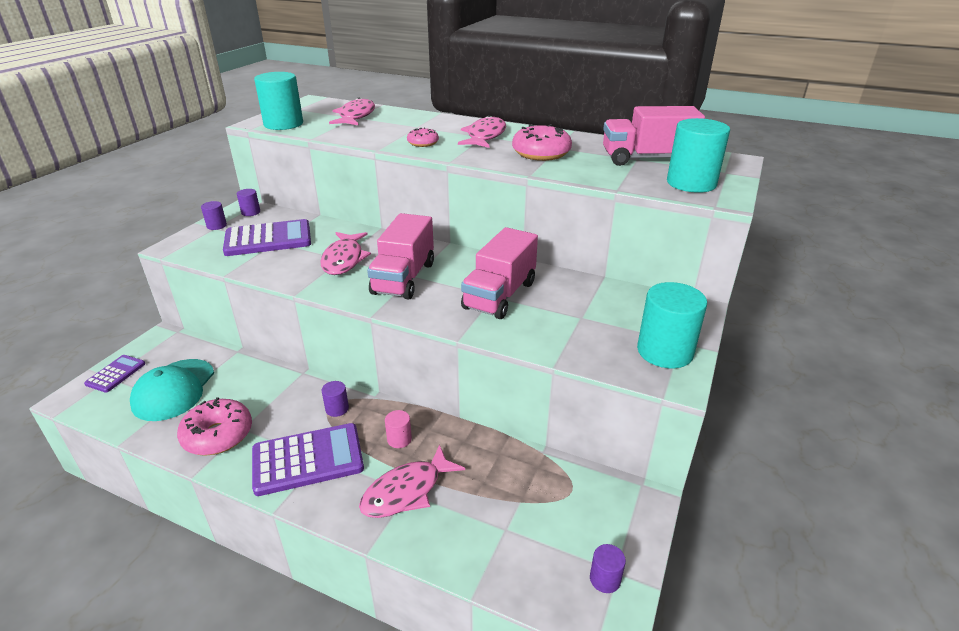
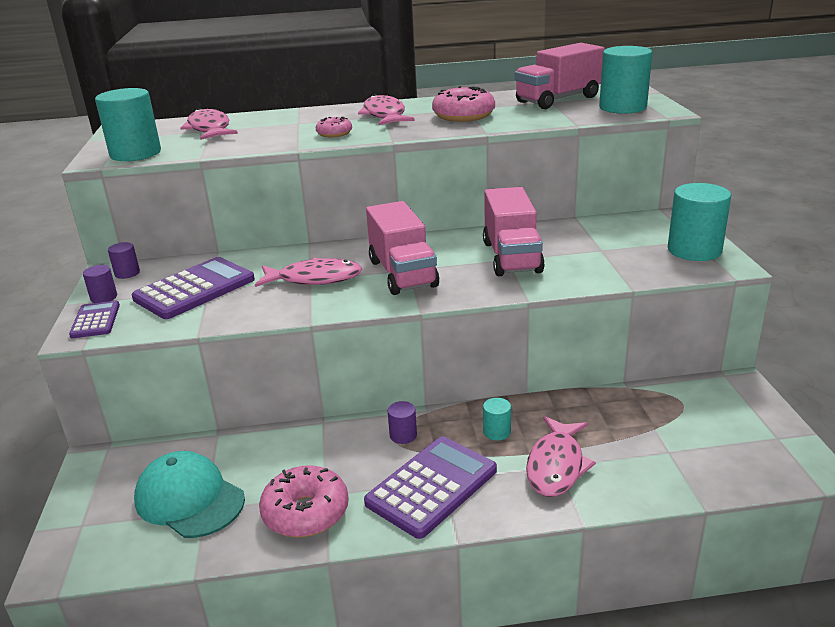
camera: 30 degrees left, 5 degrees down
(116, 374) = (85, 518): purple calculator -> purple calculator (95, 320)
(174, 390) = (189, 499): turquoise cap -> turquoise cap turned 150 degrees clockwise
(344, 259) = (314, 279): pink fish -> pink fish turned 60 degrees counterclockwise
(399, 439) = (497, 432): pink cylinder -> turquoise cylinder
(605, 579) = (776, 446): purple cylinder -> none

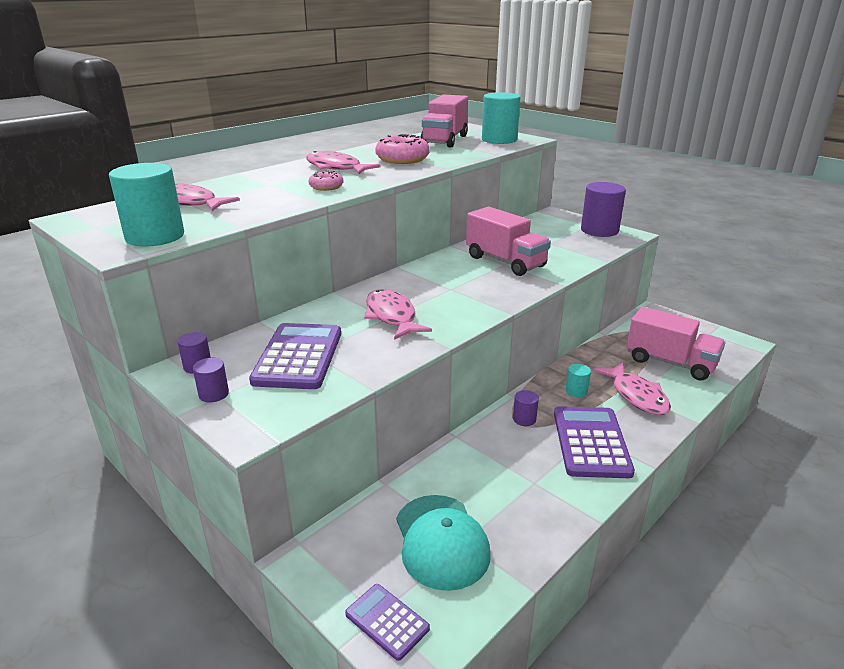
camera: 40 degrees left, 0 degrees up
(95, 320) = (245, 415): purple calculator -> purple calculator (387, 621)
(189, 499) = (441, 541): turquoise cap -> turquoise cap turned 105 degrees counterclockwise
(306, 512) = (540, 501): pink donut -> none
(314, 279) = (391, 316): pink fish -> pink fish turned 75 degrees counterclockwise
(402, 273) = (452, 293): pink truck -> pink truck (670, 362)
(694, 250) = (599, 230): turquoise cylinder -> purple cylinder

